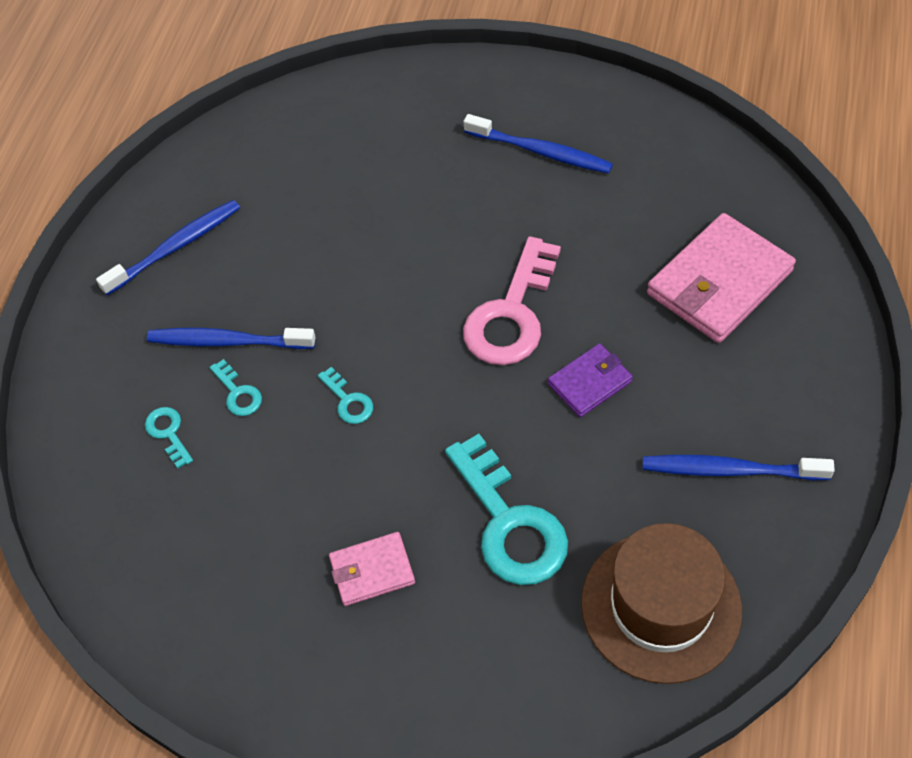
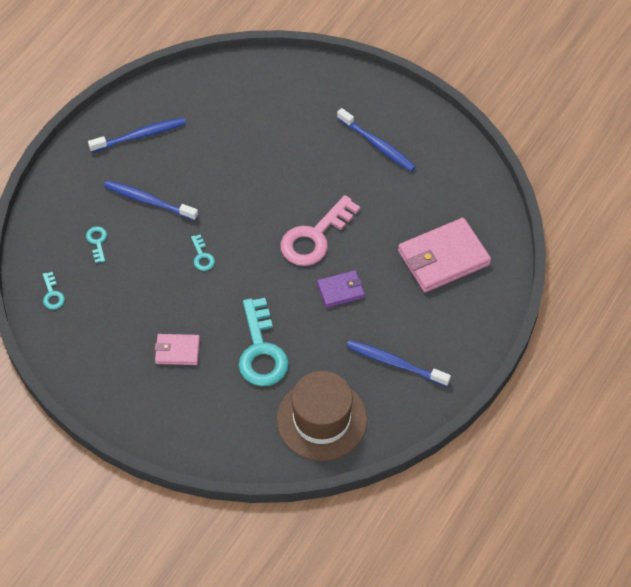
camera: 15 degrees right, 0 degrees up
(238, 393) = (143, 232): turquoise key -> turquoise key (52, 294)

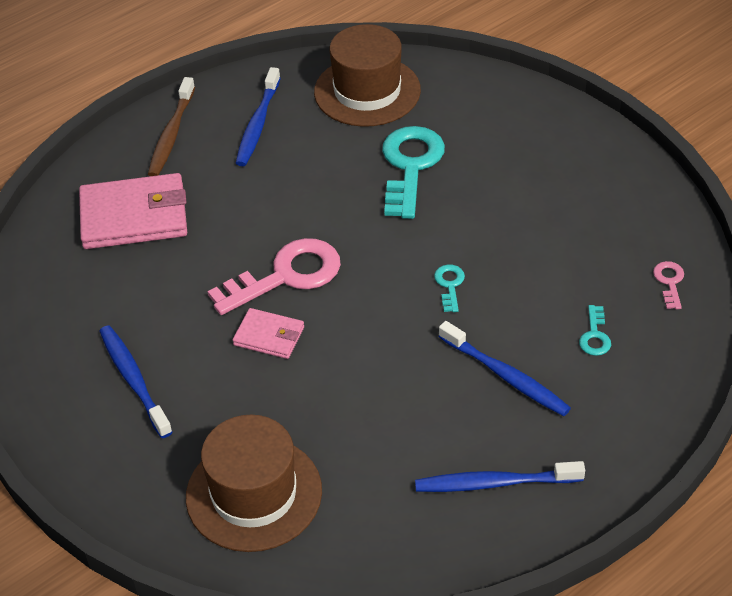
camera: 160 degrees left, 10 degrees down
(52, 294) = (669, 282): turquoise key -> pink key
(177, 351) = (514, 186): pink wallet -> pink wallet (269, 336)
(274, 99) = (254, 494): none -> brown hat
(340, 290) = (283, 208): purple wallet -> none
(395, 363) = (258, 124): blue toothbrush -> blue toothbrush turned 60 degrees clockwise
(457, 336) = (171, 134): none -> brown toothbrush

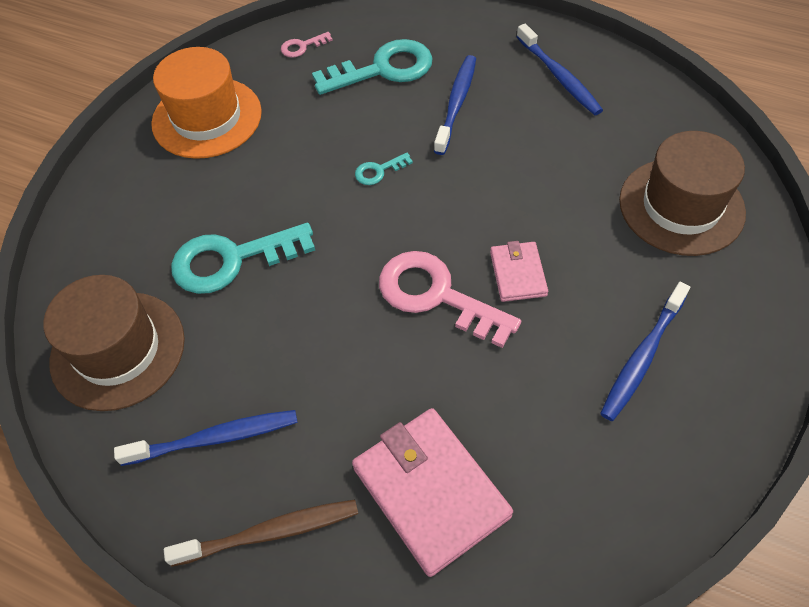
camera: 115 degrees left, 10 degrees up
(594, 336) = (383, 69): turquoise key -> turquoise key, size x2.23
(596, 187) = (207, 118): none -> orange hat

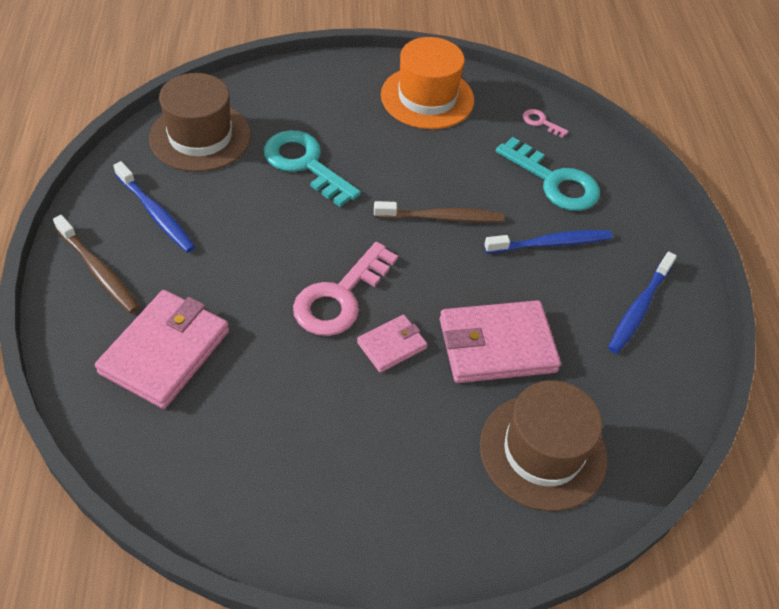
camera: 55 degrees right, 5 degrees down
(378, 171) = (442, 218): turquoise key -> brown toothbrush
(436, 295) = (340, 297): pink key -> pink key turned 150 degrees counterclockwise
(554, 191) = (497, 345): none -> pink wallet
(642, 357) = (353, 462): blue toothbrush -> none

